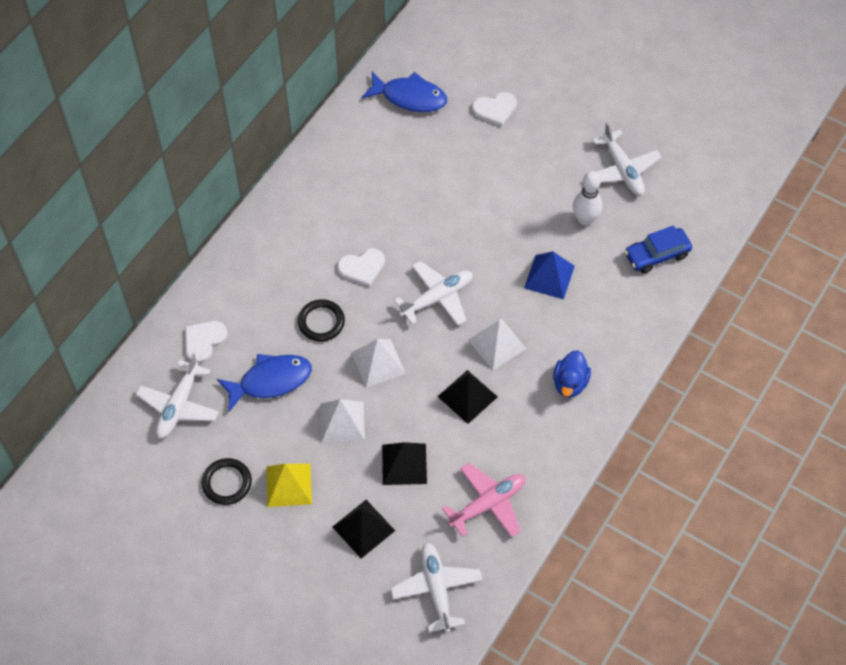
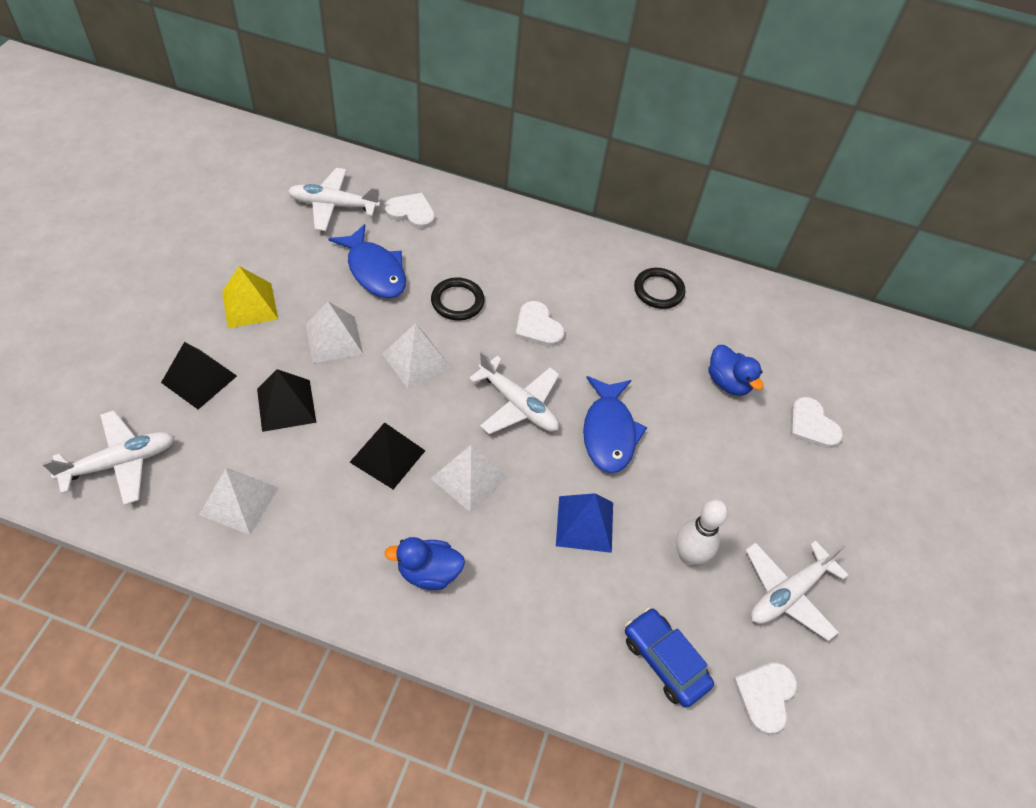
camera: 70 degrees right, 5 degrees down
(227, 483) = (248, 255): black ring -> black ring (658, 290)
(409, 97) = (786, 336): blue fish -> blue fish (609, 432)
(445, 150) = (728, 382): none -> blue duck
(488, 504) = (239, 501): pink plane -> white pyramid
(688, 205) = (765, 696): none -> white heart

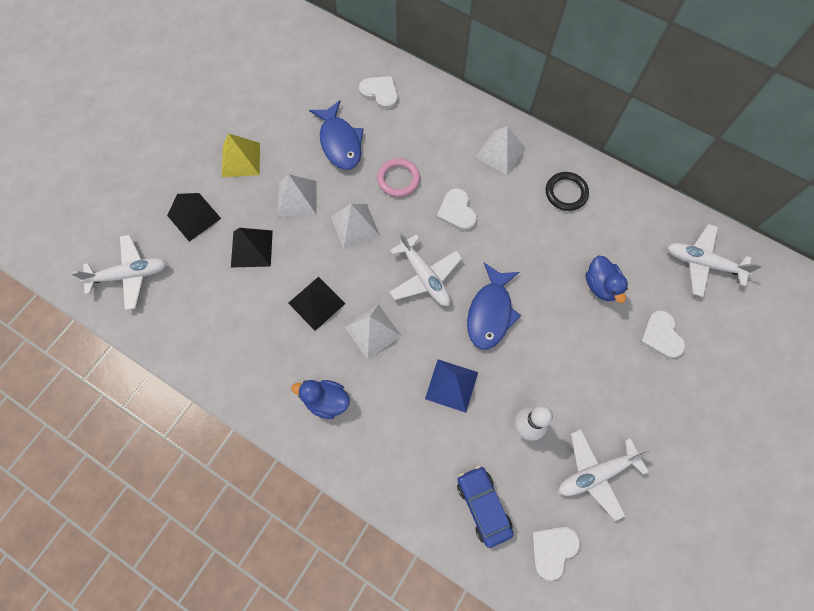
camera: 20 degrees right, 15 degrees up
(239, 501) = (204, 319): white pyramid -> white pyramid (500, 152)
(333, 205) = (320, 79): white plane -> white plane (702, 263)
(457, 301) = (398, 179): black ring -> pink ring

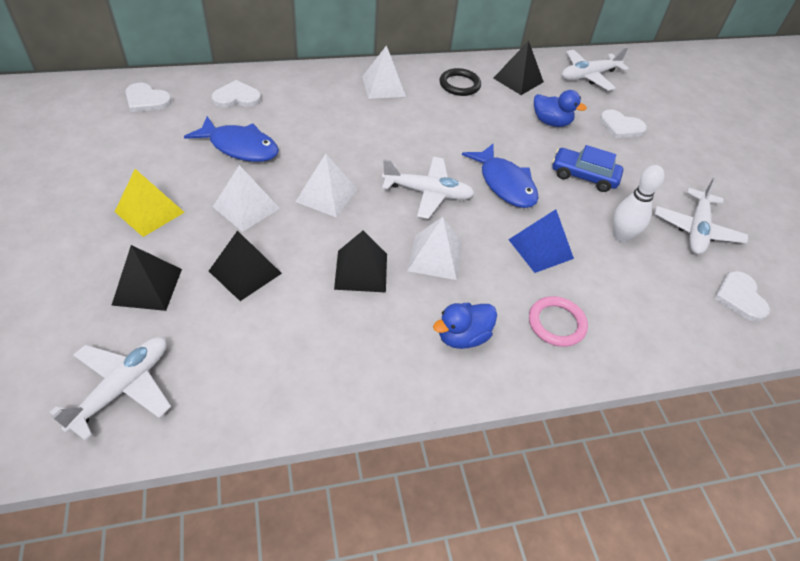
camera: 50 degrees left, 20 degrees down
(398, 179) = (324, 143): pink ring -> pink ring (556, 323)
(457, 211) = (398, 137): white heart -> white heart (146, 100)
(483, 506) = (666, 309): blue car -> blue car (583, 176)
(626, 222) = (518, 80): none -> black pyramid

